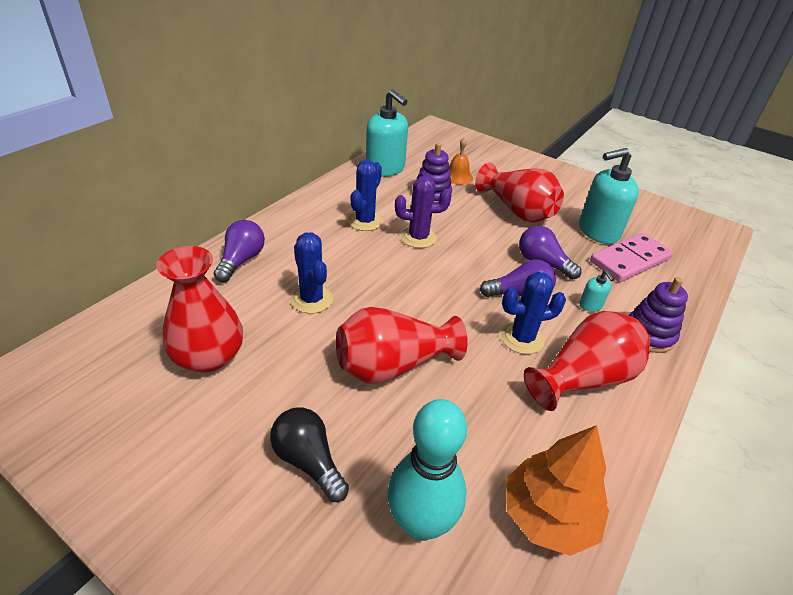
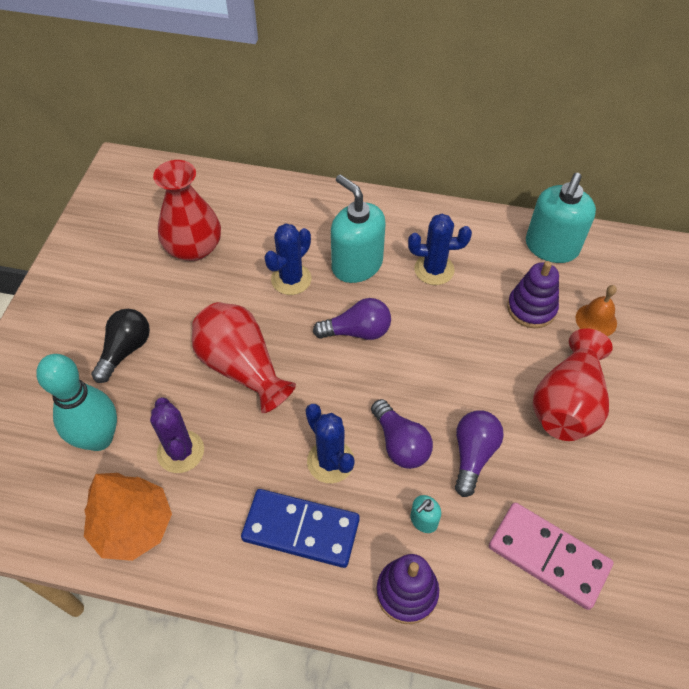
camera: 70 degrees right, 15 degrees up
(241, 260) = (312, 210): purple light bulb -> purple light bulb (357, 331)
(418, 237) = (438, 324): purple cactus -> purple cactus (180, 451)
(583, 378) = (301, 530): red vase -> blue domino
(598, 231) = (590, 507): turquoise soap dispenser -> turquoise soap dispenser (356, 265)

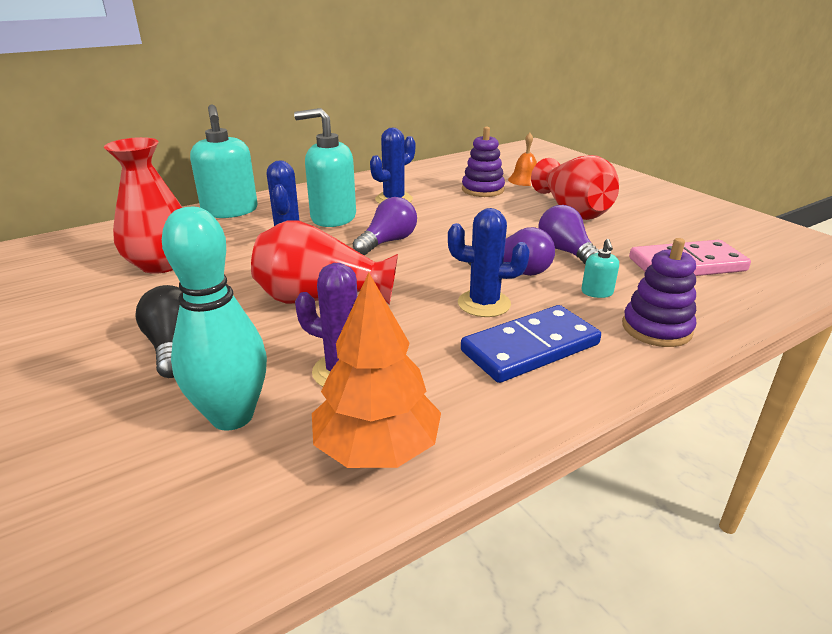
camera: 45 degrees left, 25 degrees down
(551, 247) = (450, 168): turquoise soap dispenser -> turquoise soap dispenser (230, 211)

